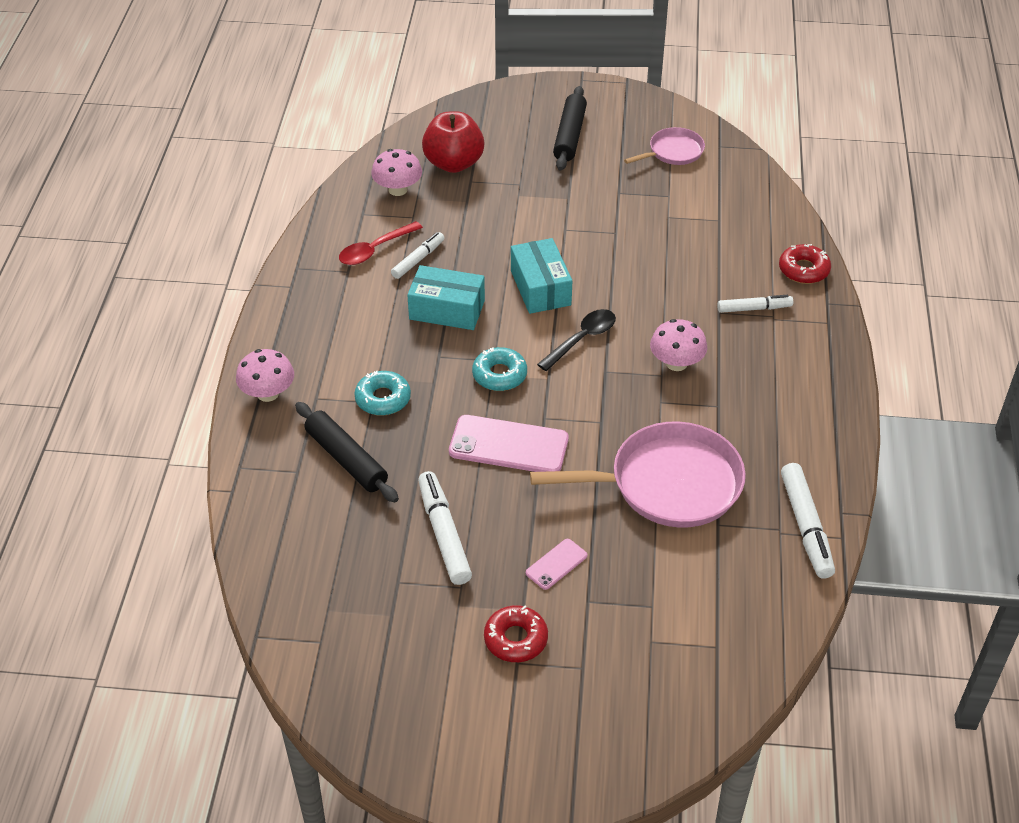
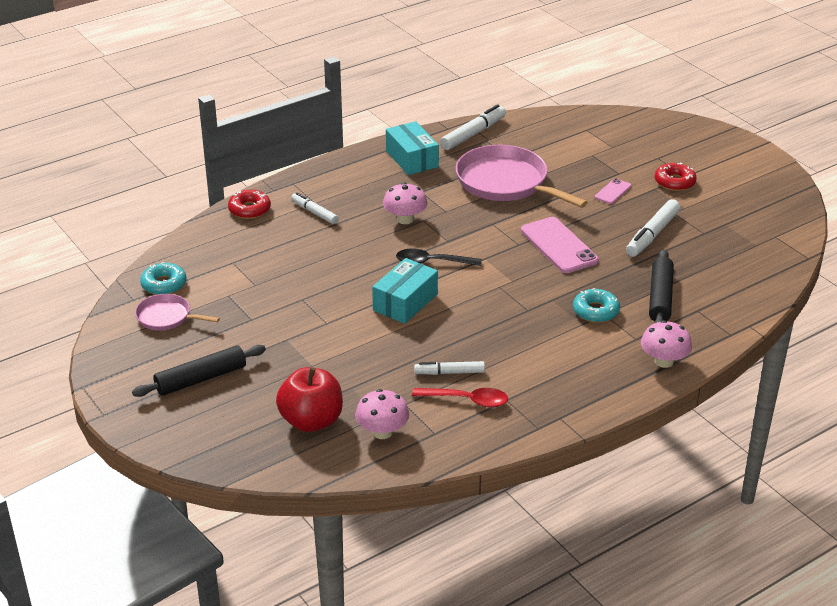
camera: 130 degrees left, 10 degrees down
(447, 310) = (481, 330): turquoise box -> turquoise box (412, 159)
(499, 375) = (509, 277): turquoise donut -> turquoise donut (164, 284)
(556, 564) = (613, 191): pink phone -> pink phone turned 60 degrees counterclockwise

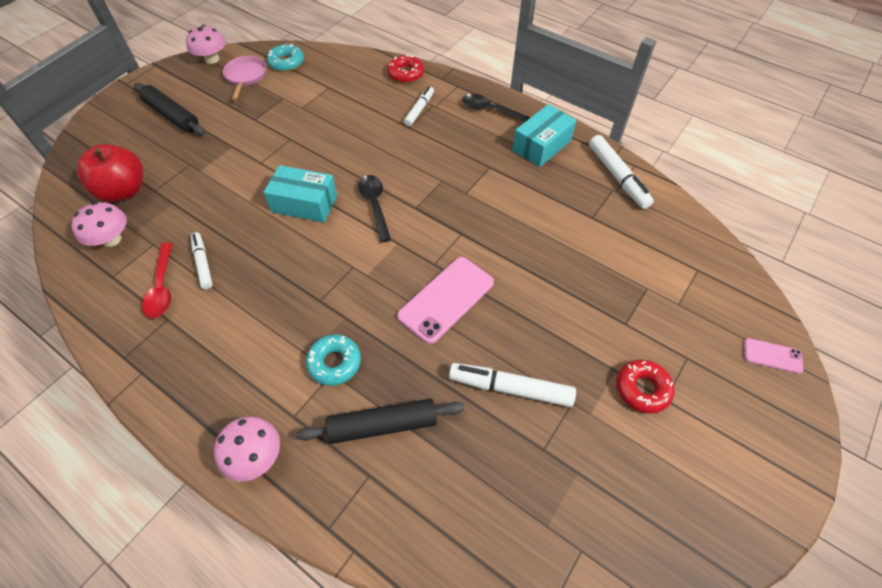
camera: 70 degrees right, 20 degrees up
(346, 173) = (491, 111): none -> black spoon
(405, 219) = (437, 168): pink mushroom -> pink mushroom (212, 59)
(473, 134) = (617, 177): white marker -> white marker turned 45 degrees clockwise
(505, 183) = (542, 225): pink pan -> none
(613, 191) = (581, 326): pink phone -> pink phone (772, 356)

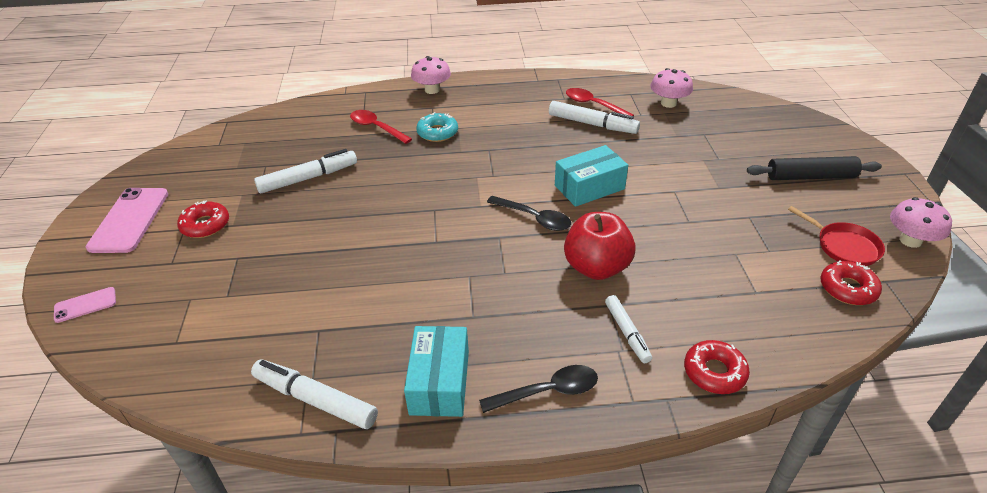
camera: 140 degrees right, 15 degrees down
(124, 191) = (720, 122): red apple -> red apple (596, 267)
(203, 263) = (592, 124): white marker -> white marker, size x1.57
(245, 76) = (844, 246): pink pan -> red pan
(286, 63) = (847, 289): turquoise donut -> red donut
(382, 425) = (376, 128): black rolling pin -> red spoon
(446, 299) = (400, 195): pink phone -> pink phone (129, 220)

